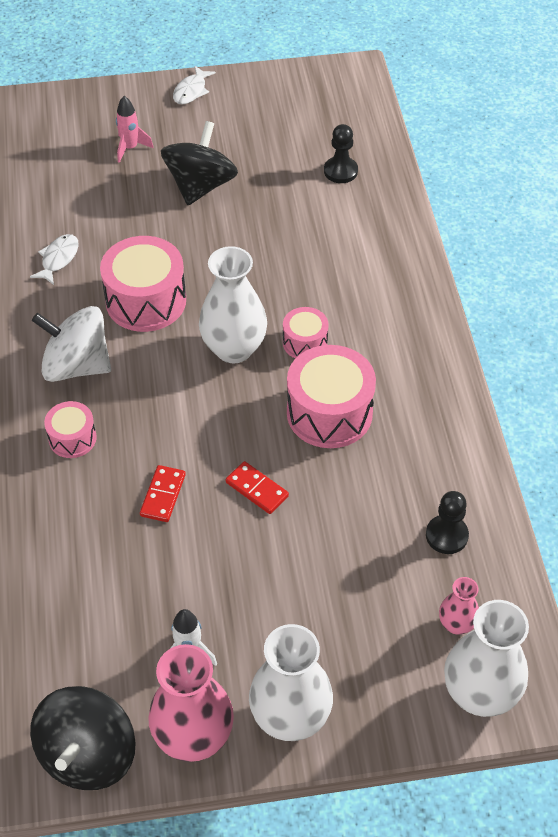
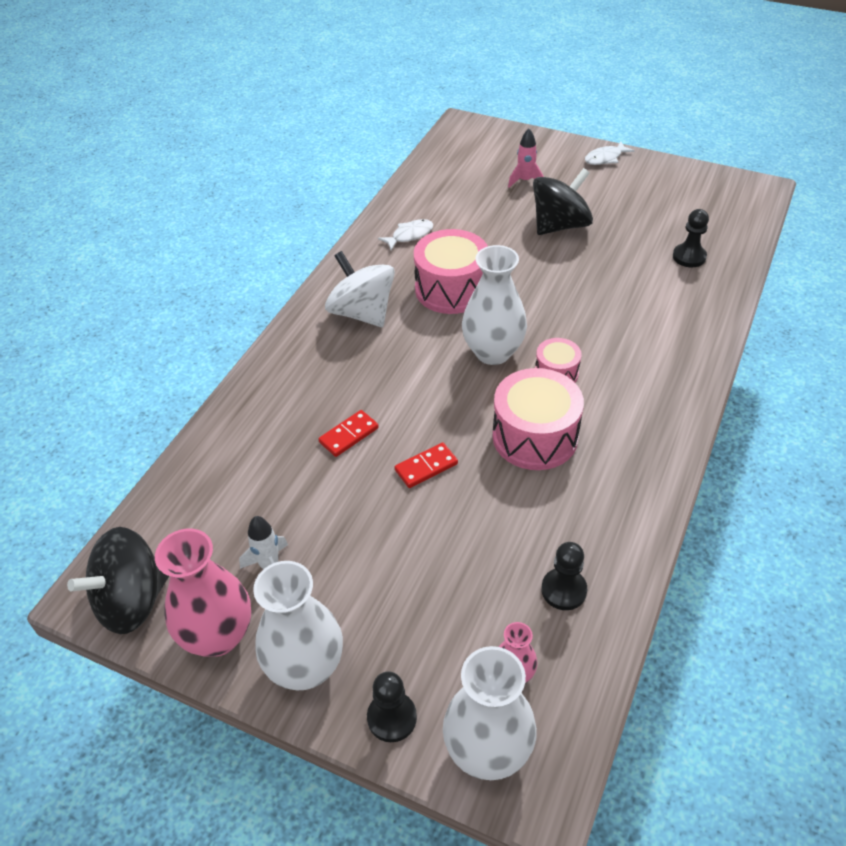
camera: 35 degrees right, 5 degrees down
(72, 438) = (317, 362): pink drum -> none
(257, 489) = (426, 467): red domino -> red domino turned 75 degrees clockwise
(390, 714) = (392, 718): none -> black pawn

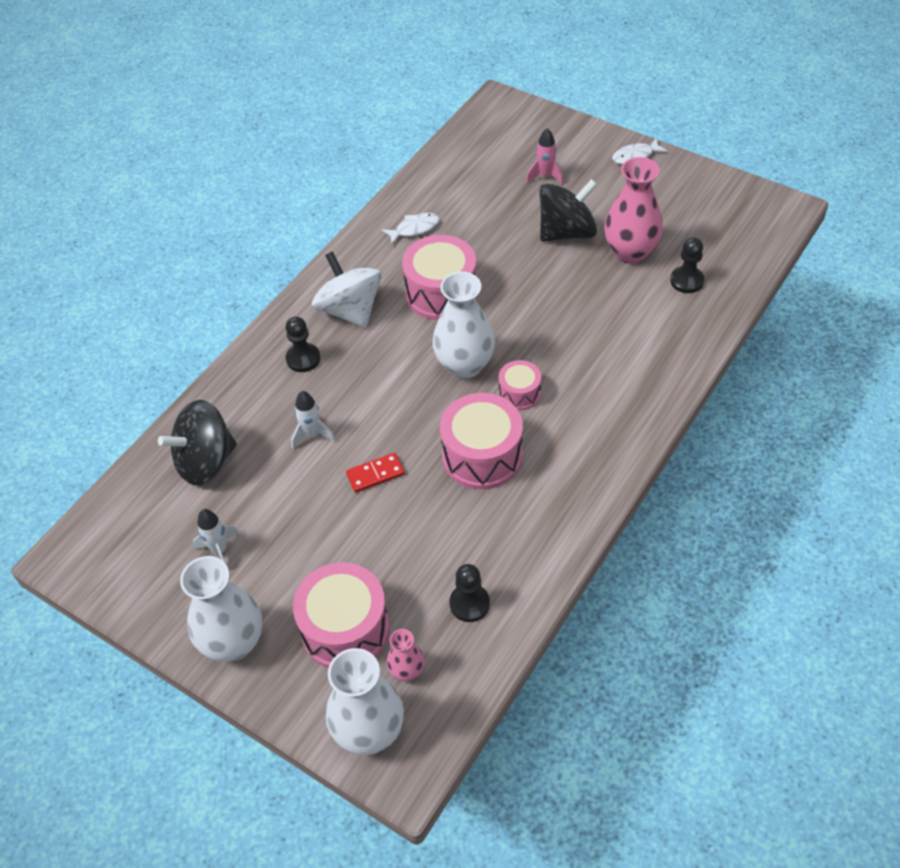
camera: 10 degrees right, 5 degrees up
(132, 601) = (98, 567): black spinning top -> black spinning top (205, 461)
(218, 636) = (166, 606): pink vase -> pink vase (630, 252)
(349, 435) = (312, 435): red domino -> white rocket
(392, 718) = (296, 694): black pawn -> black pawn (303, 359)
(432, 635) = (345, 629): none -> pink drum

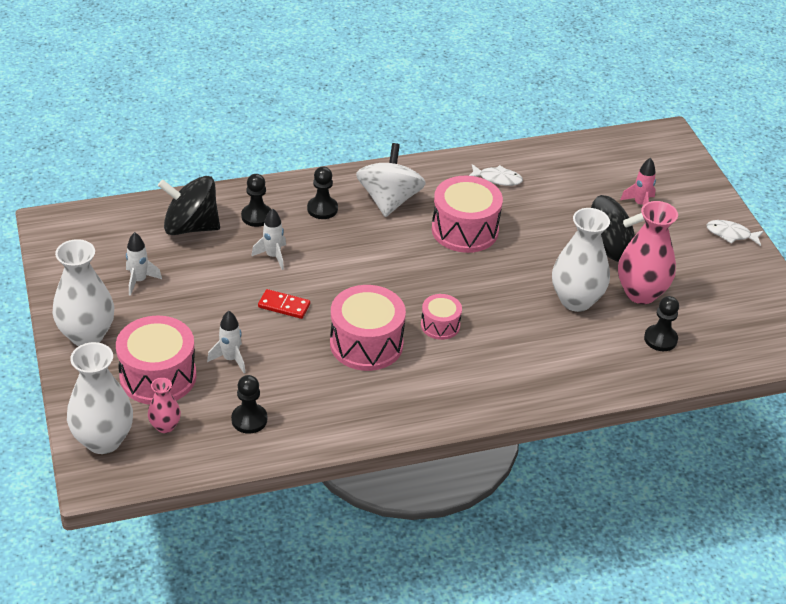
camera: 35 degrees right, 10 degrees down
(254, 407) = (256, 216): none -> black pawn
(388, 560) = (230, 359): none -> white rocket
(464, 365) = (424, 283): white vase -> white vase (576, 300)

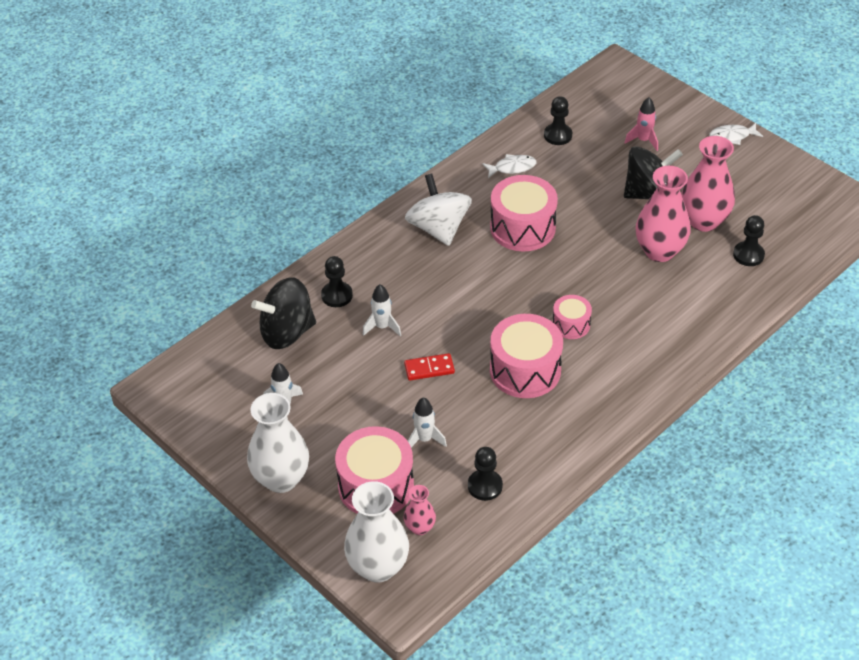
camera: 25 degrees left, 5 degrees up
(322, 209) = (388, 262): black pawn -> black pawn (558, 135)
(576, 300) = (659, 251): white vase -> pink vase

